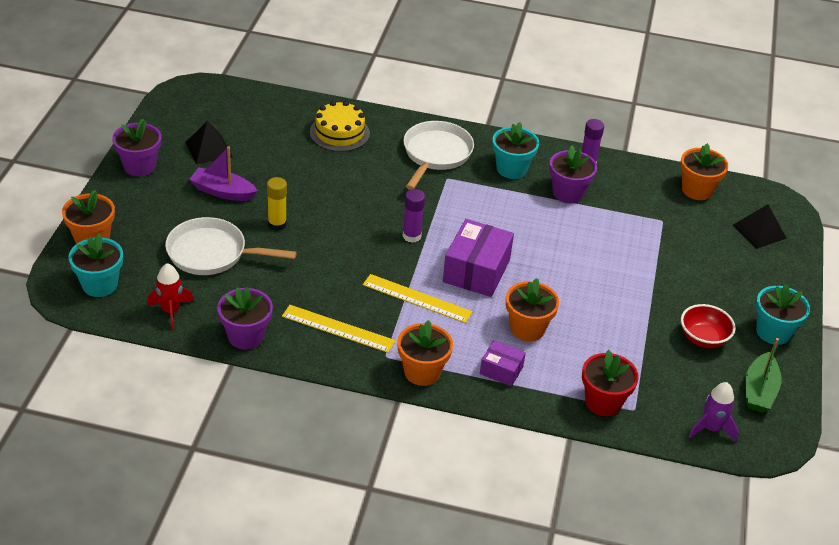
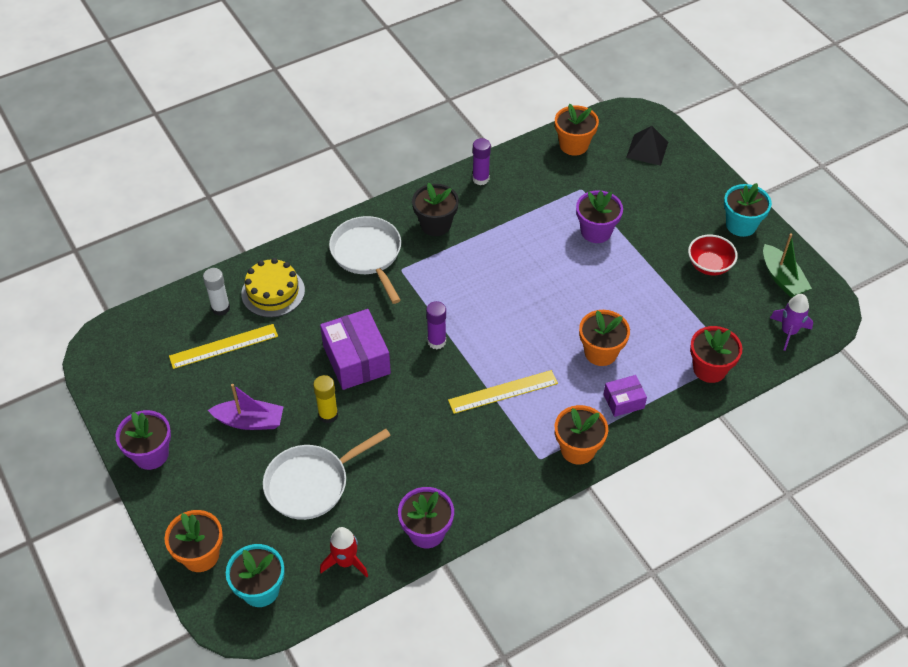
camera: 40 degrees left, 10 degrees up
(208, 149) = (188, 391): black pyramid -> none
(223, 192) = (250, 421): purple boat -> purple boat turned 150 degrees counterclockwise
(293, 119) = (220, 308): none -> white glue stick
(338, 328) = (481, 465): yellow ruler -> yellow ruler (223, 346)
(476, 271) = (514, 333): purple box -> purple box (356, 359)
(511, 169) = (435, 224): turquoise flower pot -> black flower pot
(568, 193) = (497, 215): purple flower pot -> purple flower pot (596, 231)

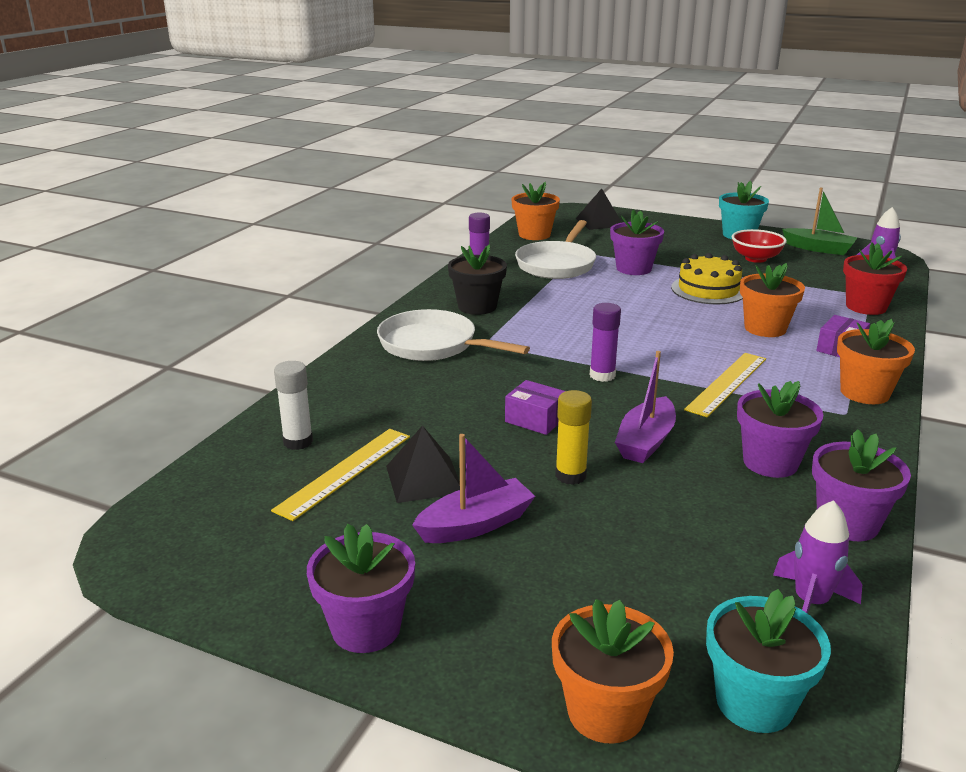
camera: 35 degrees left, 25 degrees down
(255, 374) = (424, 479): none -> black pyramid
(273, 292) = (354, 406): yellow cake -> yellow cake (708, 290)
(311, 483) = (645, 546): white pan -> white pan (557, 264)
(346, 562) = (810, 602): red rocket -> purple rocket
(356, 359) = (535, 419): purple box -> purple box, size x0.55
(395, 413) = (645, 441): none -> purple boat
(443, 469) = (770, 462): none -> purple flower pot

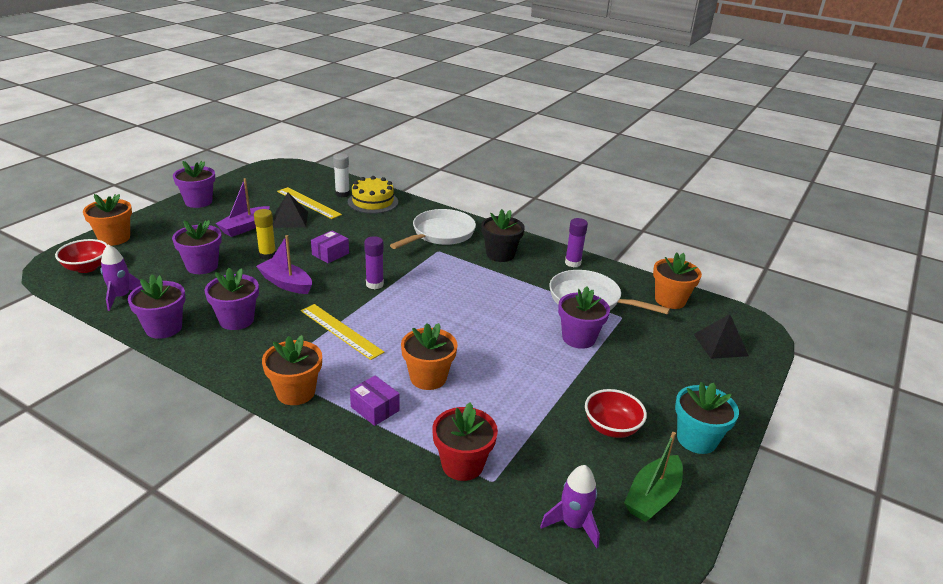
camera: 95 degrees right, 5 degrees up
(475, 524) = (245, 227): purple boat -> purple boat turned 60 degrees clockwise
(647, 537) = (202, 266): none -> purple flower pot
(708, 290) = (522, 369): yellow cake -> yellow cake (373, 202)
(754, 702) = (86, 268): turquoise flower pot -> red bowl

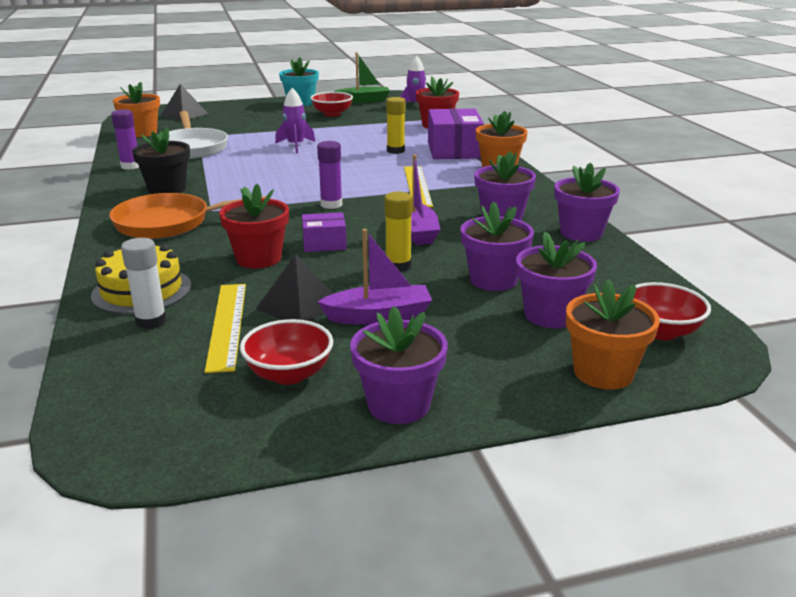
camera: 135 degrees left, 5 degrees down
(121, 297) = (618, 276): purple rocket -> purple rocket (295, 146)
(254, 197) = (289, 374): none -> red bowl
(350, 233) = (259, 258): none -> red flower pot
(375, 408) = (454, 150): purple box -> purple box, size x1.83
(428, 378) = (395, 151): orange flower pot -> yellow glue stick
(440, 234) = (168, 223): white pan -> orange pan
(578, 338) = (256, 137): purple flower pot -> purple flower pot (550, 315)

